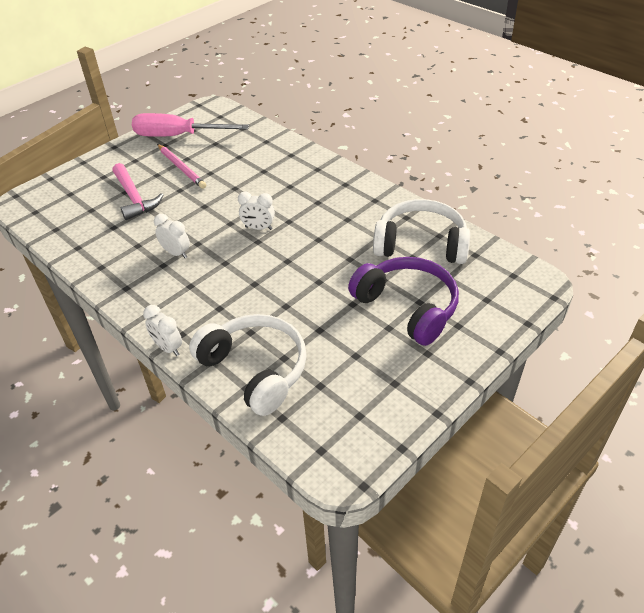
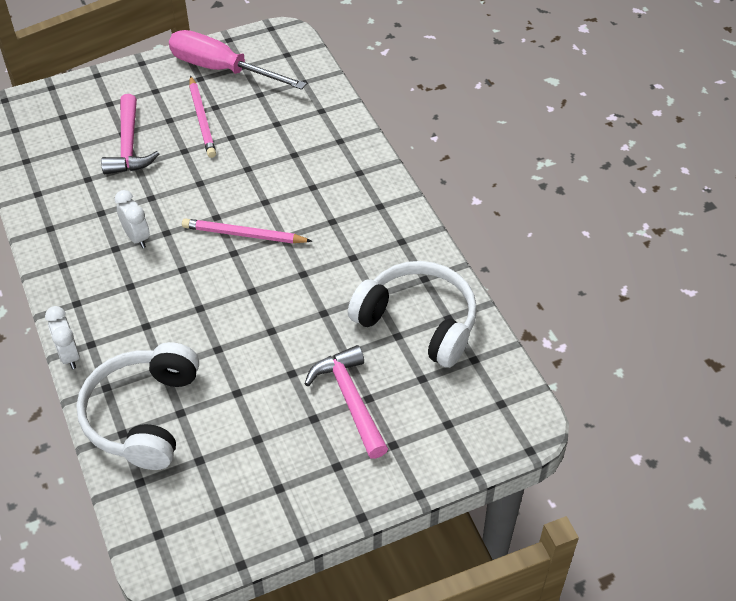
camera: 20 degrees right, 5 degrees up
(255, 369) = (143, 415): white headphones -> white headphones turned 150 degrees counterclockwise
(258, 228) = (244, 235): white clock -> pink pencil
(407, 307) = (350, 400): purple headphones -> pink hammer

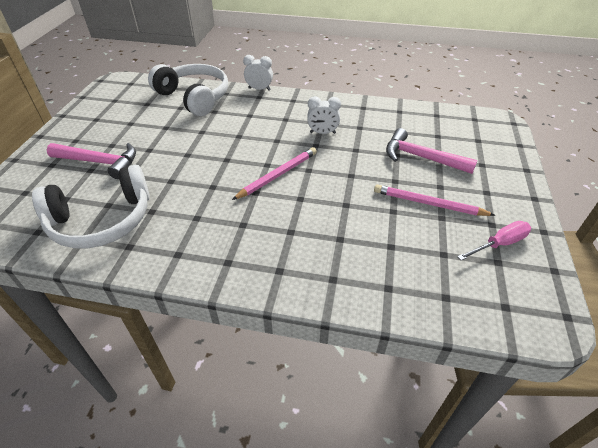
camera: 125 degrees right, 5 degrees down
(222, 69) = (499, 244): pink screwdriver -> pink screwdriver, size x0.53

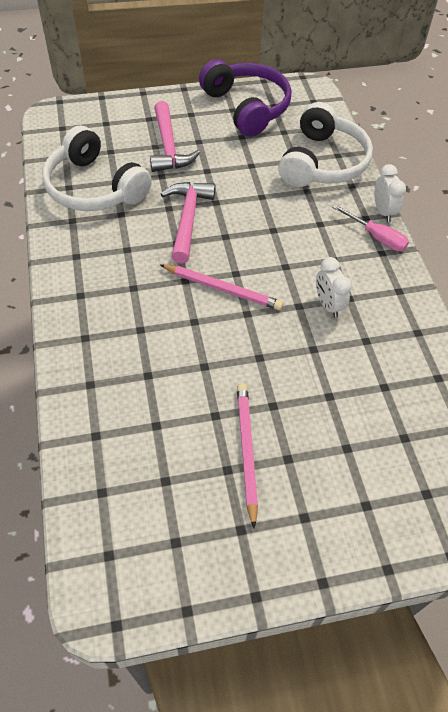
camera: 65 degrees right, 10 degrees up
(102, 112) = (247, 107): none -> purple headphones
(421, 157) = (339, 426): pink hammer -> pink hammer (188, 219)
(499, 244) = (207, 541): pink screwdriver -> pink screwdriver (376, 237)

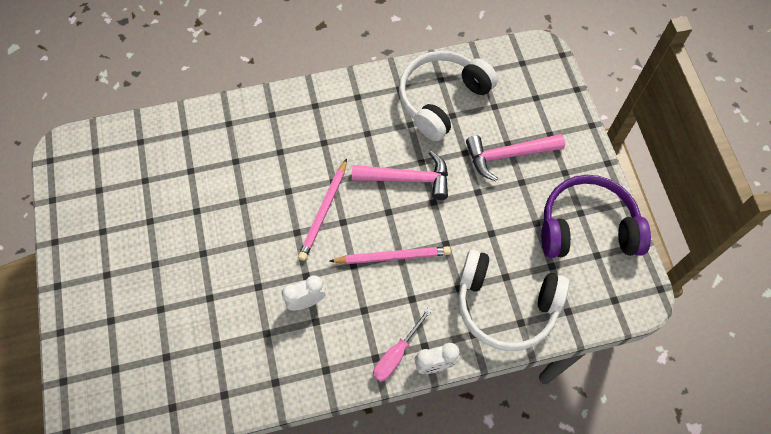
camera: 90 degrees right, 10 degrees up
(246, 451) = (163, 234): pink pencil -> pink pencil (392, 257)
(247, 107) = (587, 227): purple headphones -> purple headphones turned 150 degrees counterclockwise

